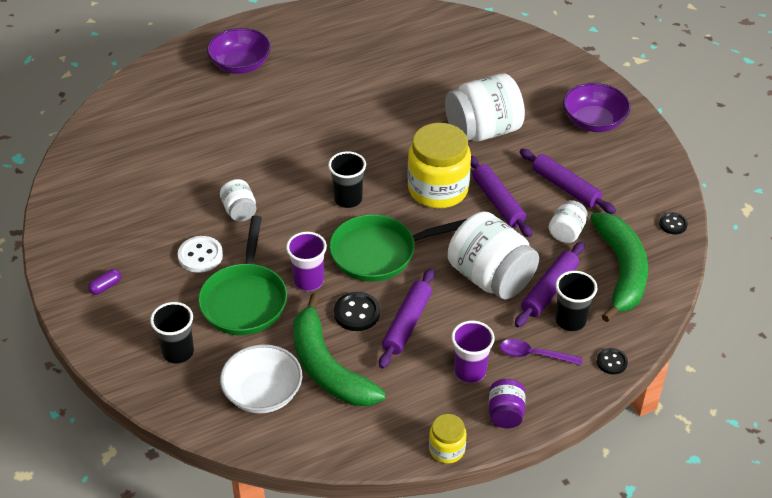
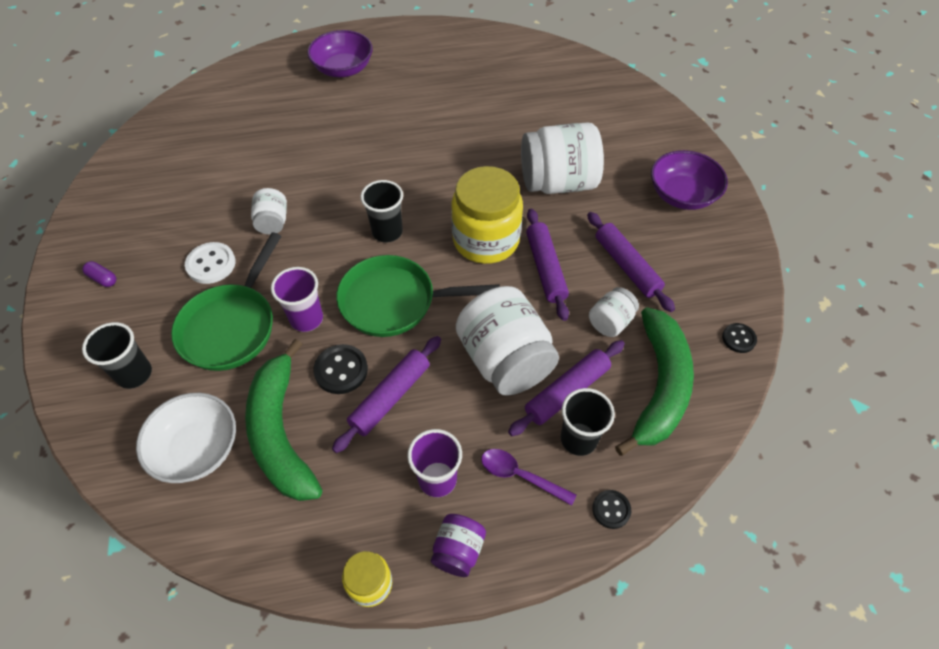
camera: 15 degrees right, 10 degrees up
(106, 286) = (103, 279): purple capsule -> purple capsule turned 60 degrees clockwise

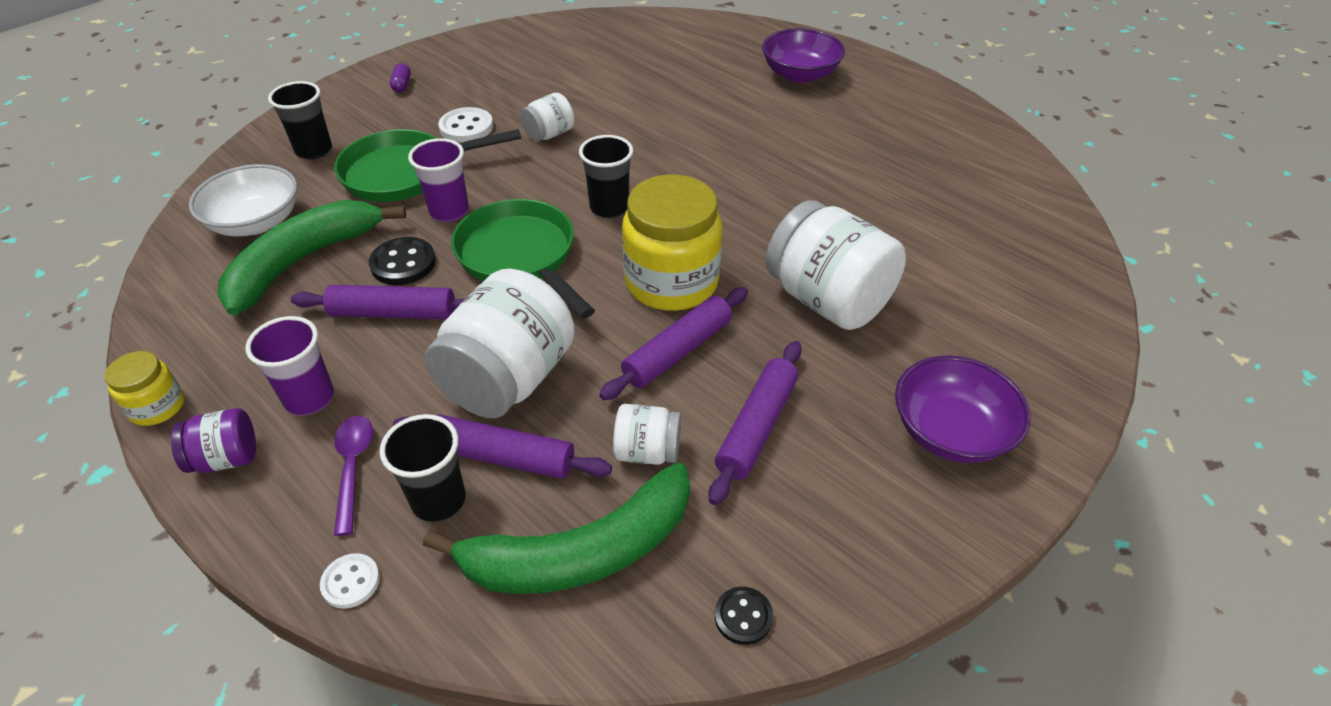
camera: 55 degrees right, 10 degrees down
(611, 510) = (351, 582): black button -> white button

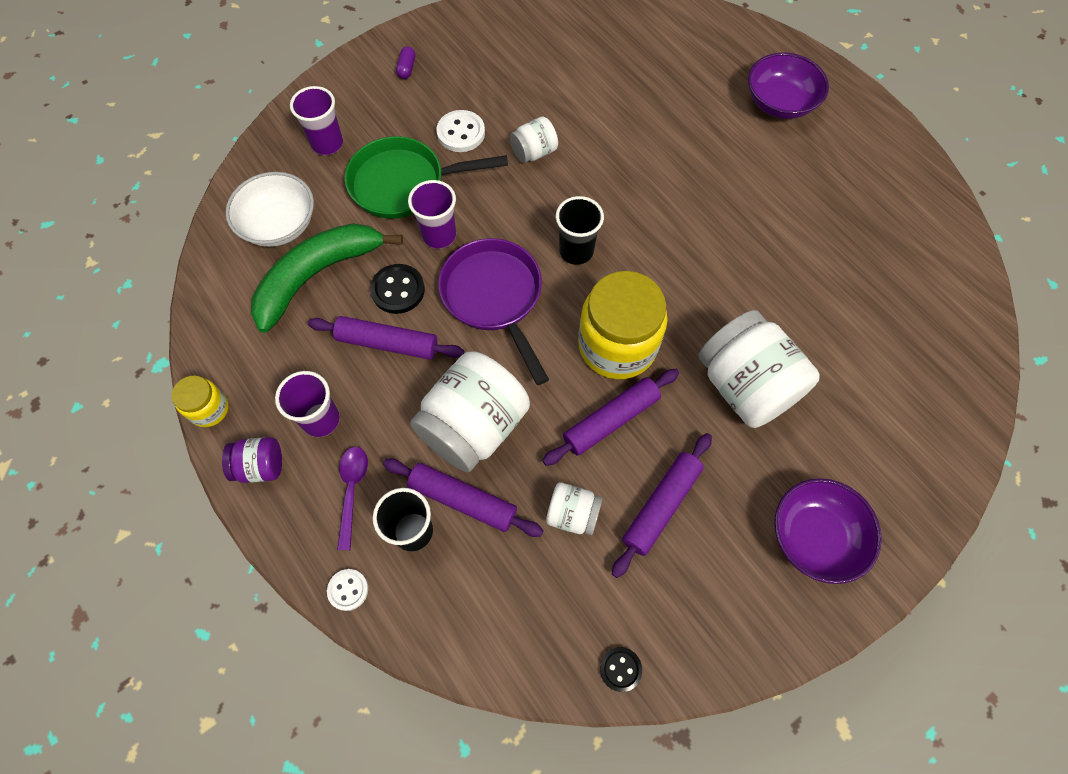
camera: 10 degrees right, 20 degrees up
(314, 150) = (327, 144): black cup -> purple cup
(520, 257) = (494, 297): green pan -> purple pan
(580, 552) = (511, 594): green banana -> none

